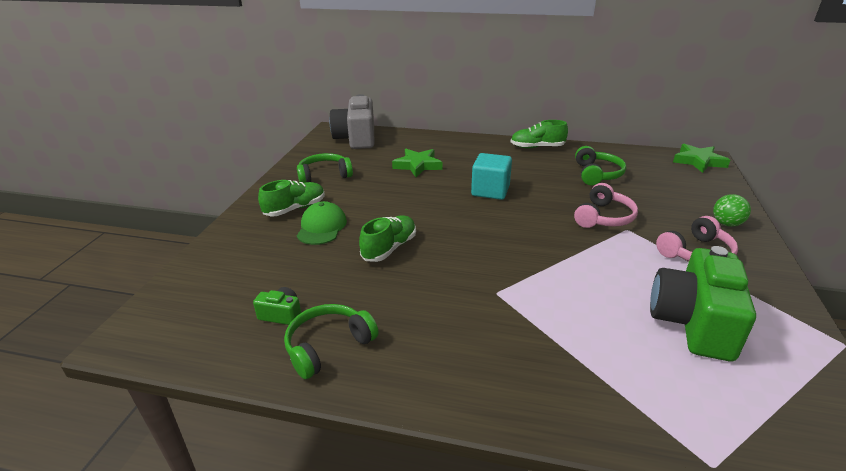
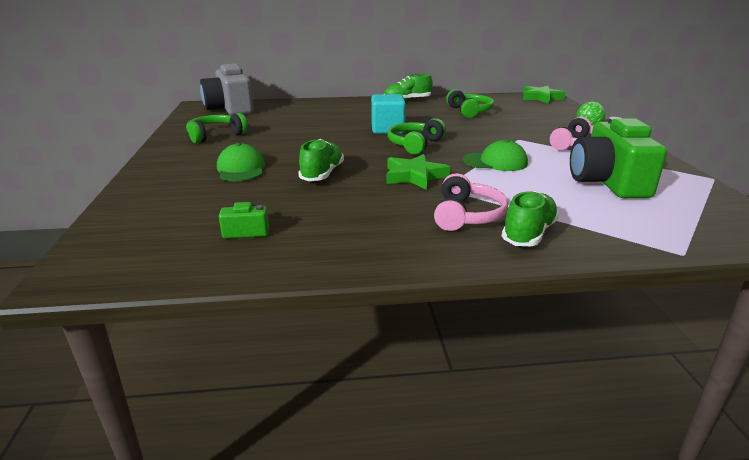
camera: 20 degrees left, 5 degrees down
(295, 209) = (202, 160): green shoe -> green shoe (528, 233)
(328, 346) = (313, 244): green headphones -> green headphones (415, 144)
(418, 165) = (307, 120): green star -> green star (414, 176)
(577, 262) = (495, 162): none -> green cap
(603, 217) = (494, 134): pink headphones -> pink headphones (466, 215)

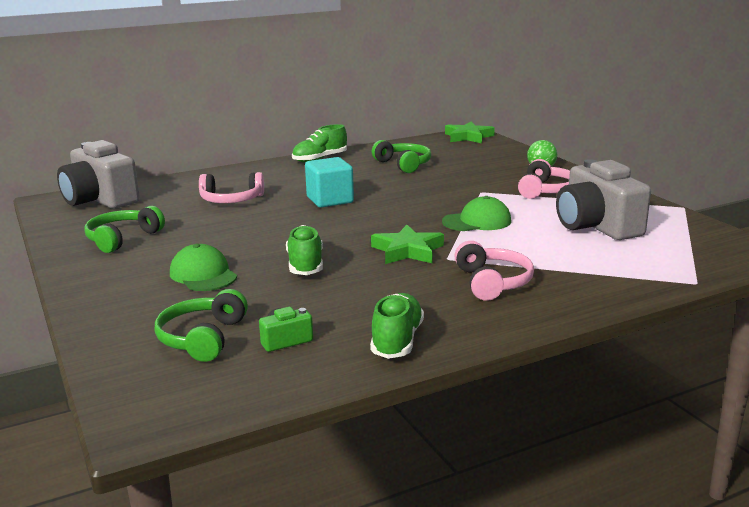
camera: 20 degrees left, 5 degrees down
(316, 120) = (231, 200): none -> pink headphones
(415, 144) = (377, 214): green headphones -> green headphones (203, 338)
(528, 233) = (560, 289): green shoe -> green shoe (397, 341)
(607, 182) = (596, 226): green camera -> grey camera

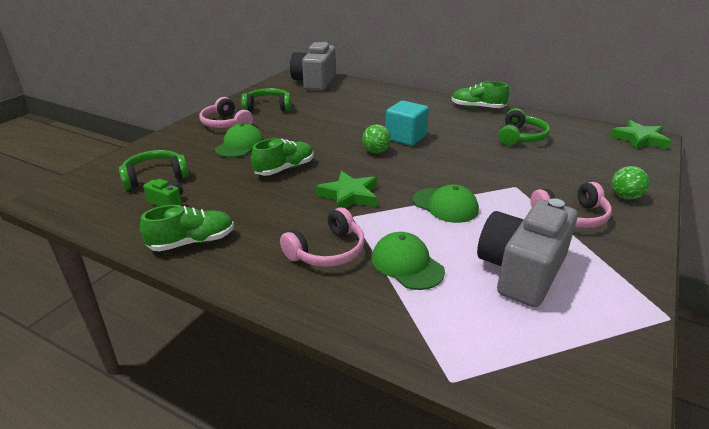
camera: 55 degrees right, 10 degrees up
(231, 200) = (361, 110): pink headphones -> pink headphones (226, 123)
(338, 218) = (376, 151): none -> green ball
(547, 258) = (407, 264): none -> green cap

